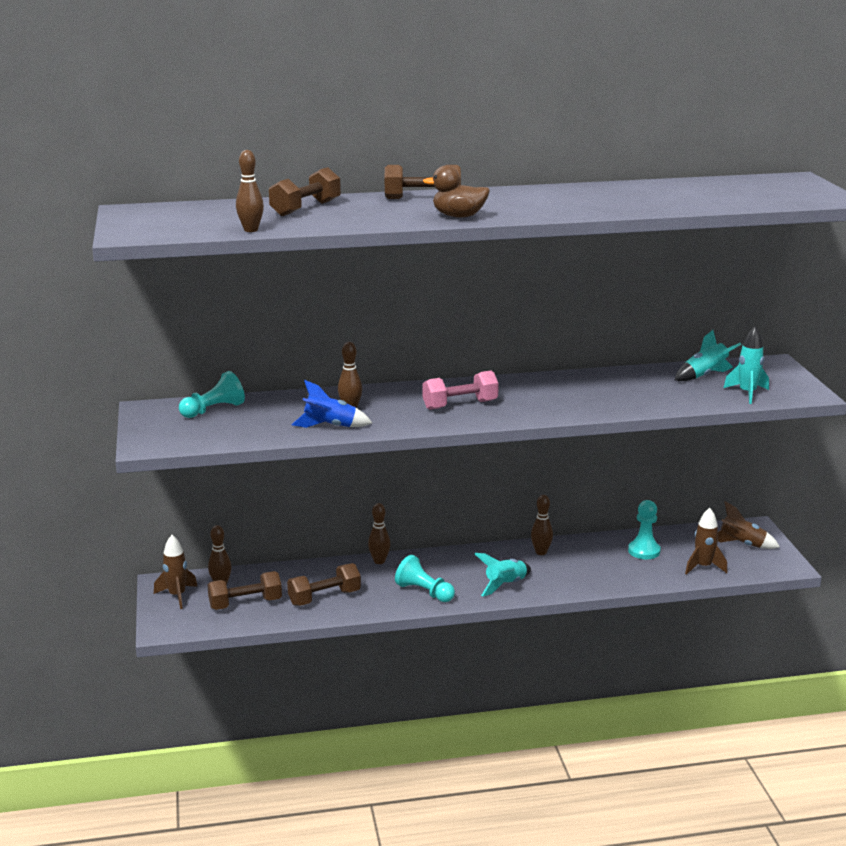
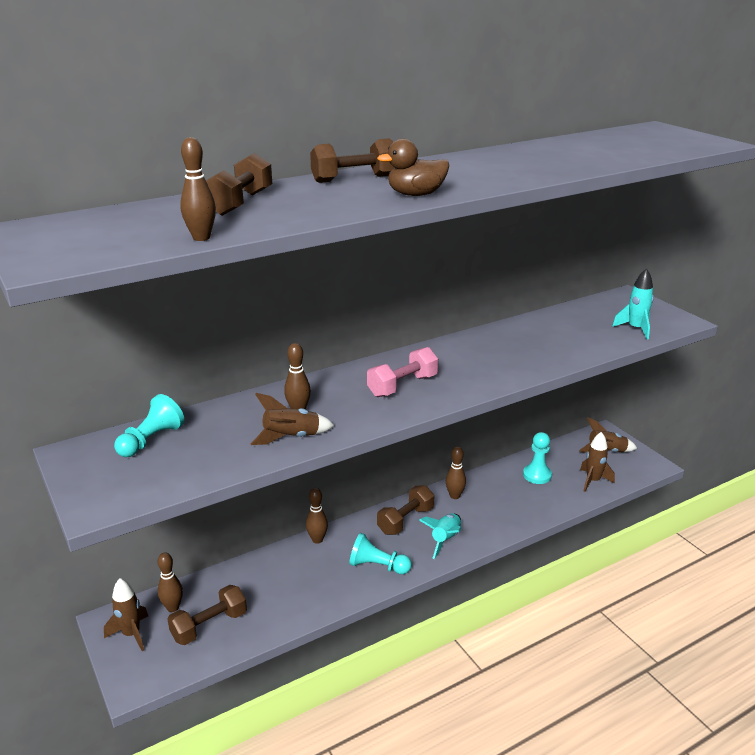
camera: 20 degrees left, 5 degrees up
(324, 598) = (286, 597): brown dumbbell -> brown dumbbell (405, 520)
(330, 426) = (291, 438): blue rocket -> brown rocket
(705, 375) = (586, 316): turquoise rocket -> none

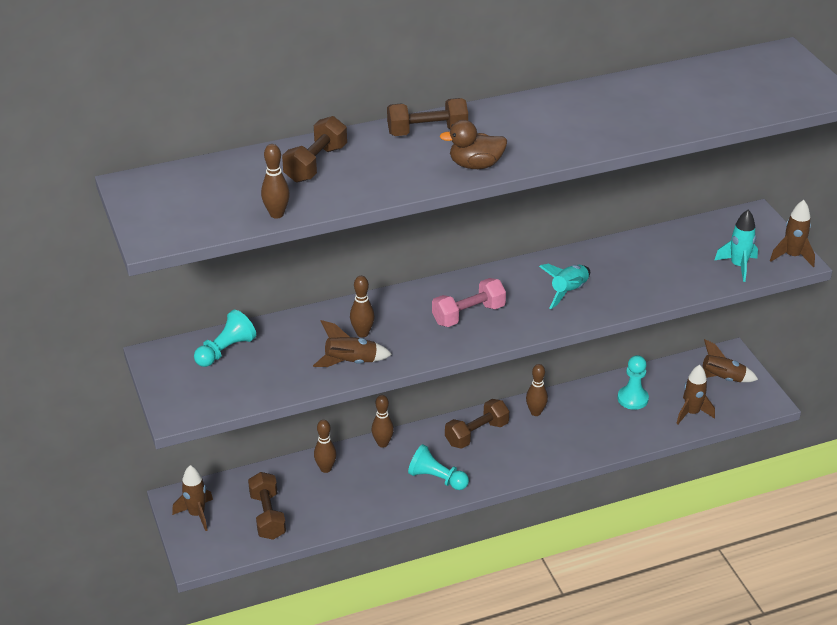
camera: 10 degrees right, 10 degrees up
(173, 607) = (235, 494): brown bowling pin -> brown bowling pin (325, 468)
(209, 626) = (267, 516): brown dumbbell -> brown dumbbell turned 75 degrees counterclockwise
(445, 540) = (511, 459): turquoise rocket -> turquoise rocket (568, 292)
(677, 319) = (792, 256): none -> brown rocket

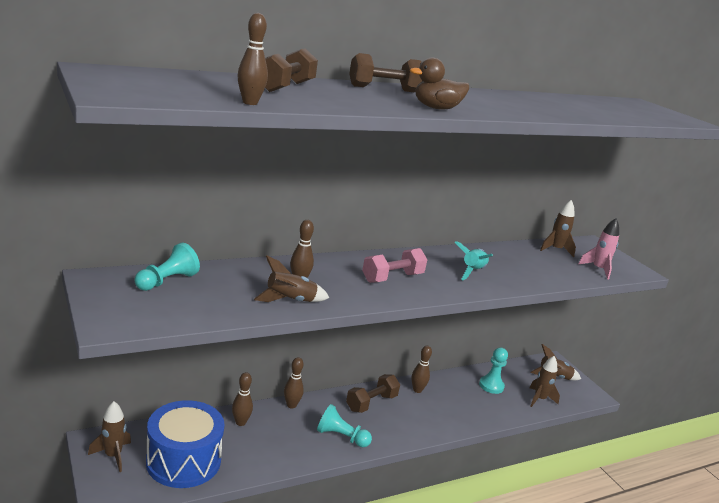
camera: 10 degrees left, 15 degrees down
(267, 516) = (183, 461): brown dumbbell -> blue drum
(738, 266) = (598, 270): turquoise rocket -> pink rocket
(792, 256) = (634, 268): brown rocket -> brown rocket (555, 250)

